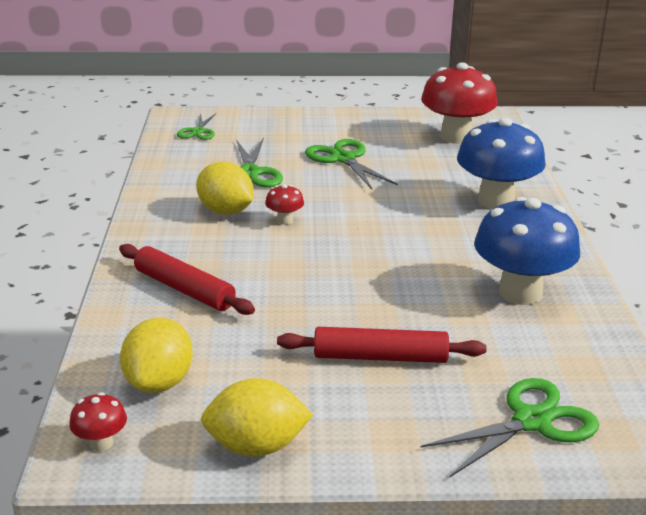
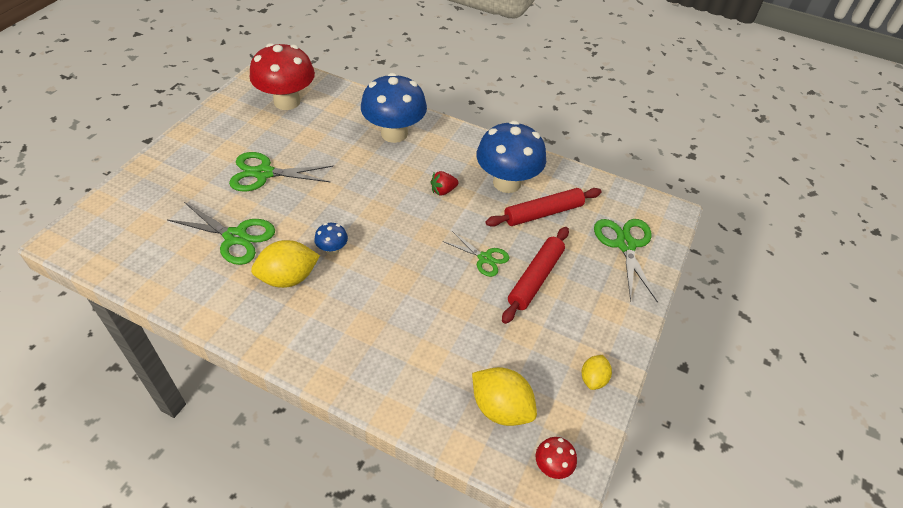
camera: 65 degrees left, 20 degrees up
(184, 289) = (389, 350): red rolling pin -> red rolling pin (543, 213)
(198, 131) = (118, 237): green scissors -> green scissors (484, 258)
(256, 446) = (593, 379): yellow lemon -> yellow lemon, size x0.58
(284, 220) = (332, 249): red mushroom -> blue mushroom
(447, 255) = (443, 191): none -> red strawberry

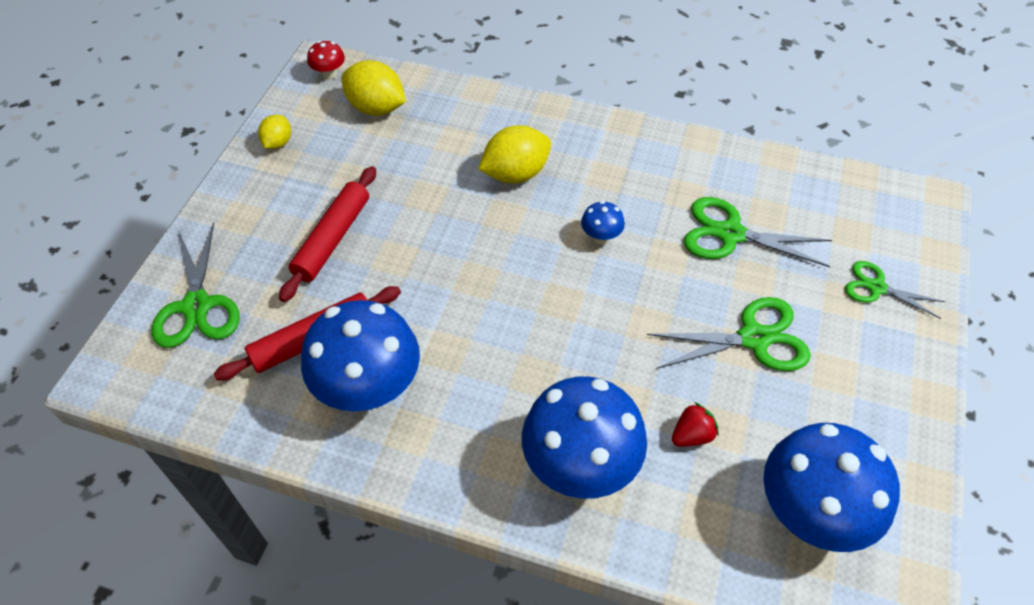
camera: 175 degrees right, 5 degrees up
(287, 102) = (810, 512): red mushroom -> blue mushroom
(288, 278) = (638, 195): yellow lemon -> yellow lemon (515, 174)
(443, 191) = (471, 354): red strawberry -> red strawberry (692, 435)
(484, 258) = (400, 255): green scissors -> green scissors (876, 287)

